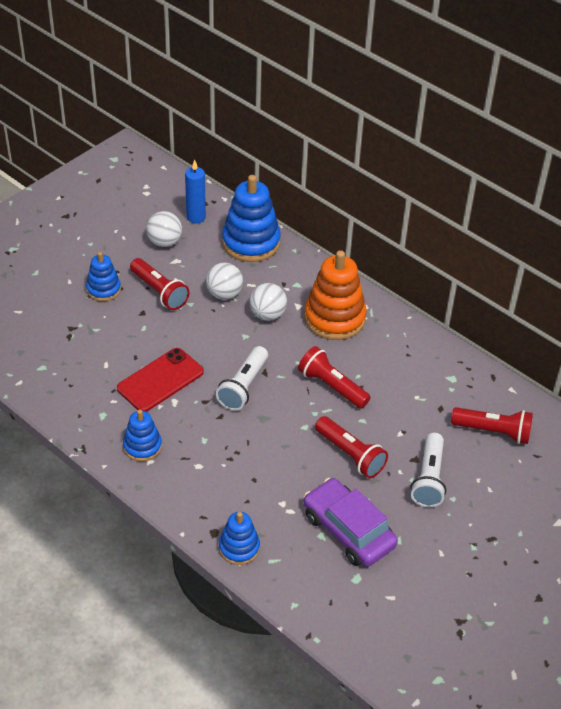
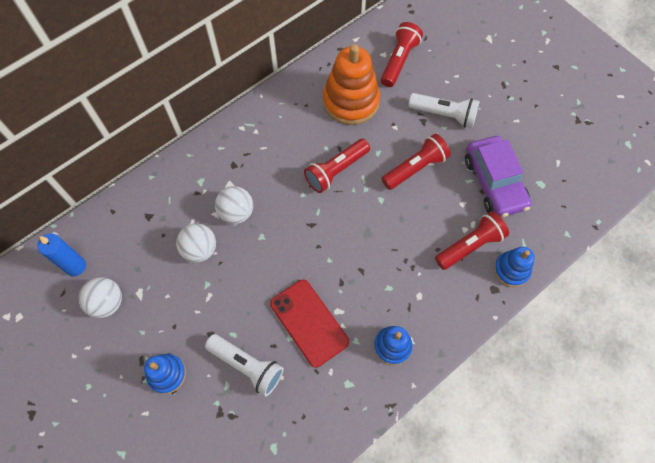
camera: 80 degrees left, 20 degrees up
(159, 292) = (183, 314): red flashlight -> red flashlight (470, 245)
(243, 387) = (327, 245): white flashlight -> white flashlight (247, 366)
(251, 242) = (130, 215): blue stacking toy -> none
(334, 318) = (252, 155): orange stacking toy -> orange stacking toy (351, 101)
(348, 530) = (494, 182): purple car -> purple car turned 75 degrees counterclockwise

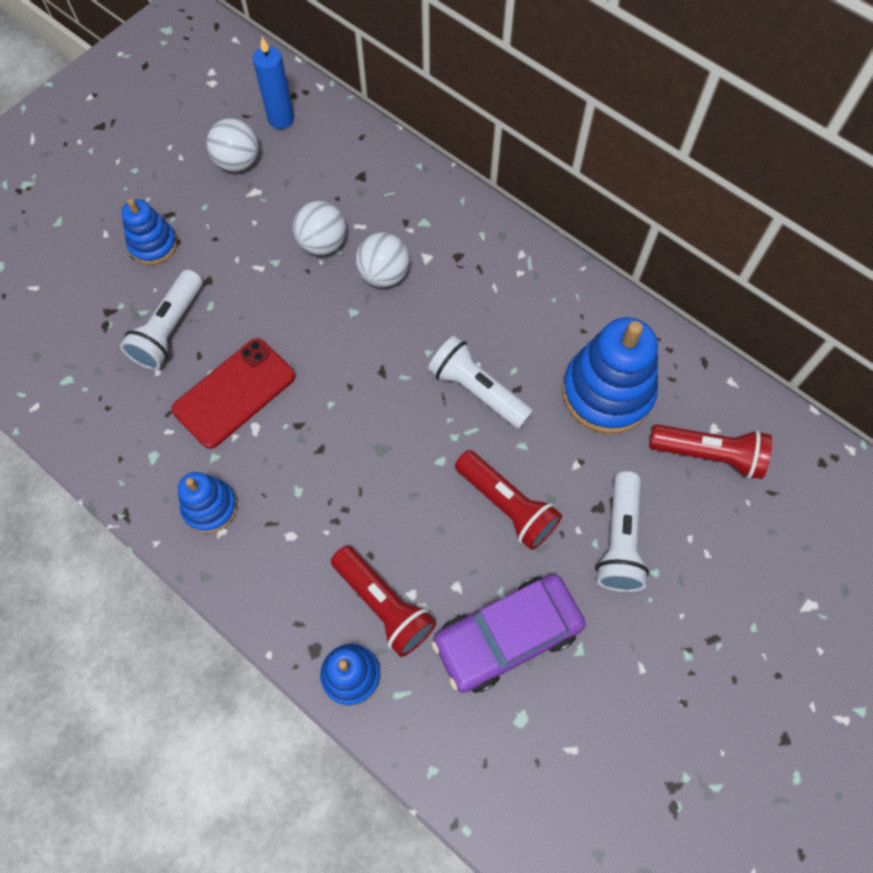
camera: 80 degrees right, 0 degrees up
(336, 171) = (477, 390): red flashlight -> white flashlight
(351, 101) = (607, 392): orange stacking toy -> blue stacking toy

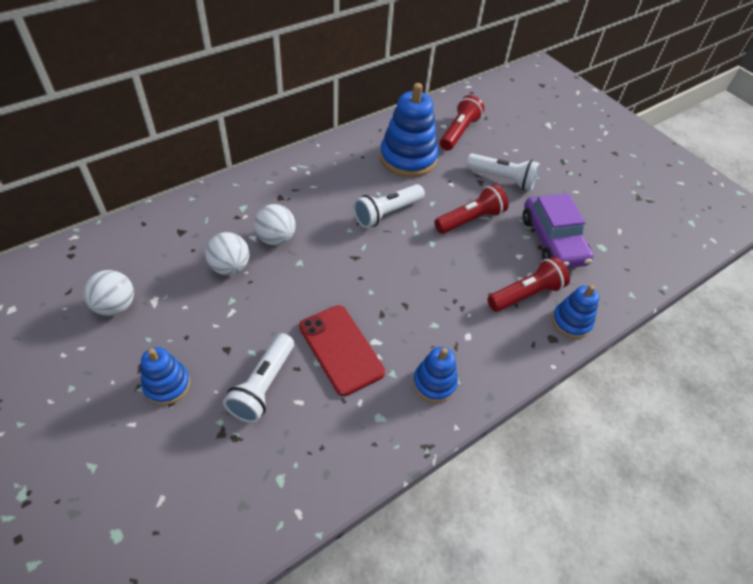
camera: 80 degrees left, 15 degrees down
(169, 330) = (263, 386): white flashlight -> white flashlight turned 75 degrees clockwise
(281, 119) = (90, 268): blue candle -> none

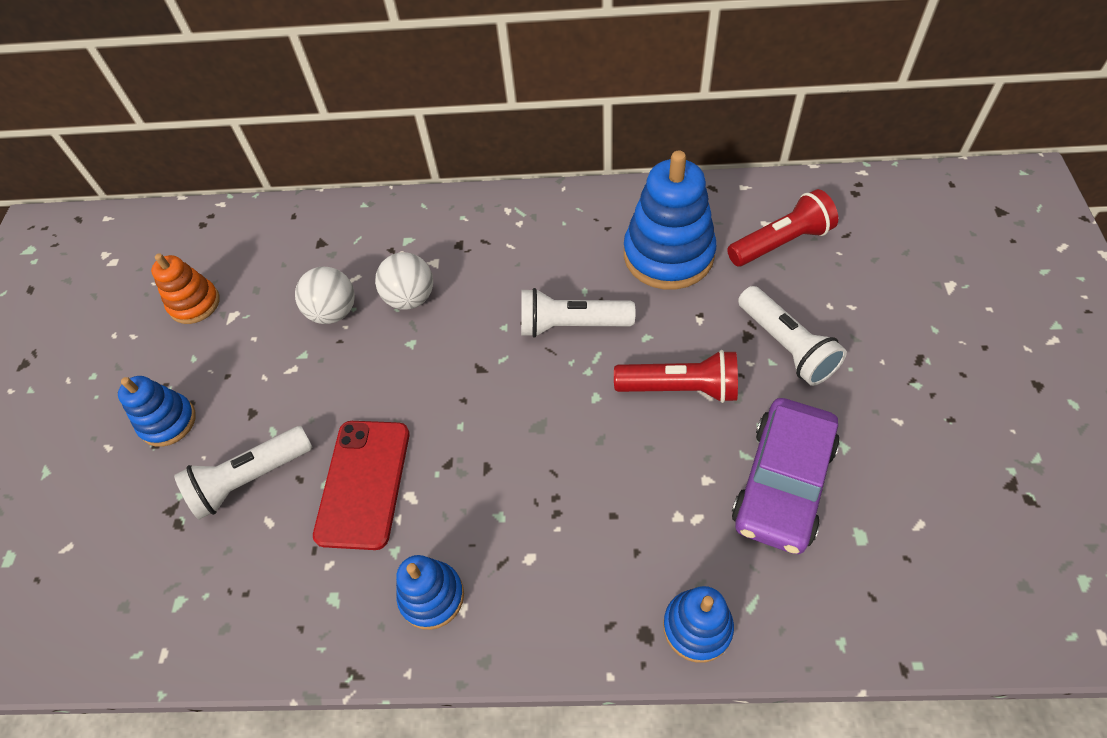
camera: 45 degrees right, 5 degrees up
(115, 306) = (194, 304): white ball -> orange stacking toy
(526, 294) = (665, 545): red flashlight -> none

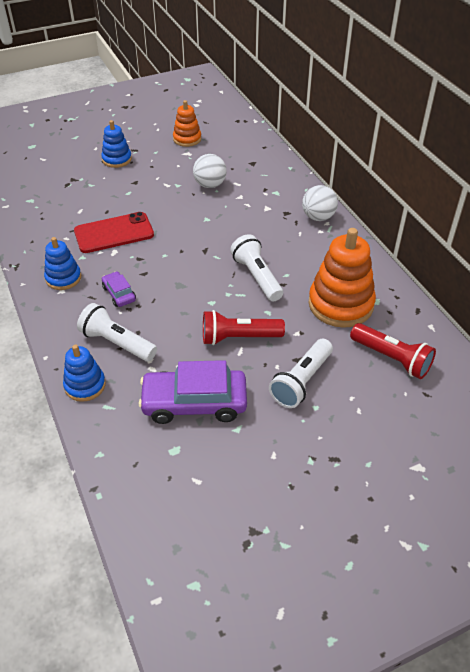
camera: 60 degrees right, 10 degrees down
(250, 479) = (99, 196): white flashlight -> white flashlight (117, 343)
(410, 298) = (236, 208): white ball -> white ball (318, 217)
(515, 518) = (119, 294): none -> purple car
(668, 255) = (340, 304): blue stacking toy -> orange stacking toy
(680, 388) = (238, 337): red flashlight -> red flashlight turned 105 degrees clockwise

